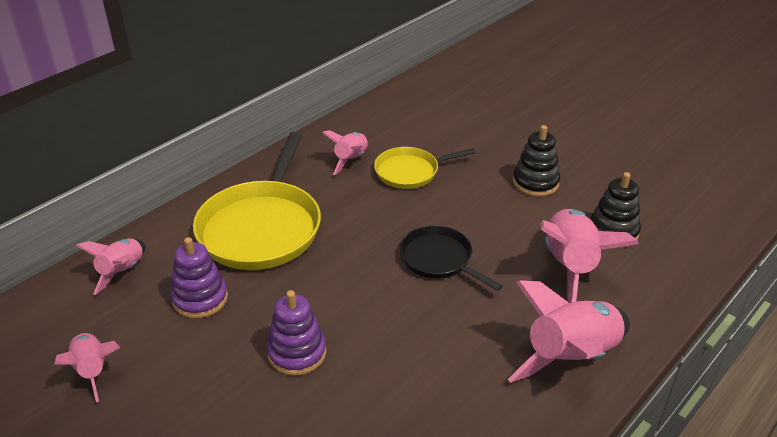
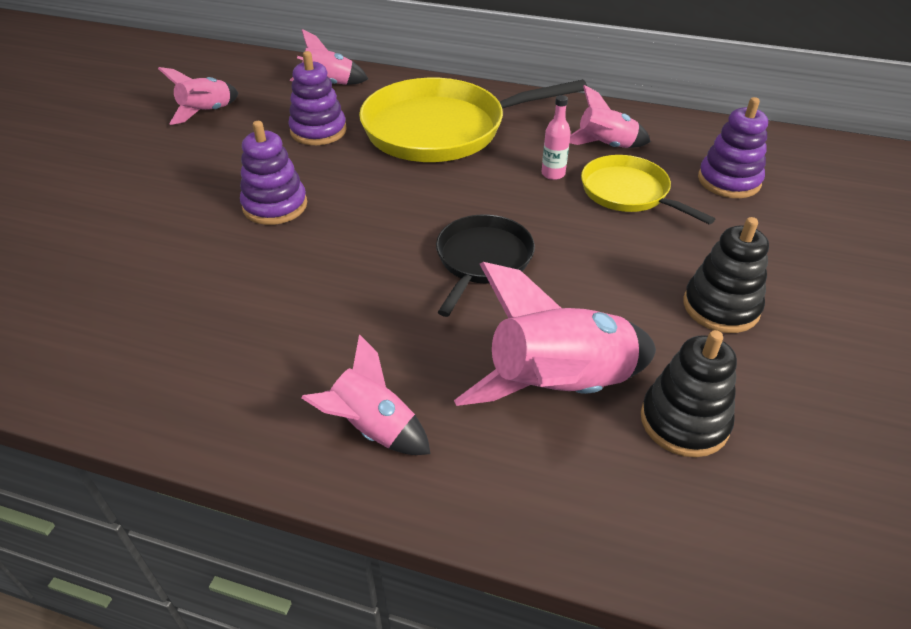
camera: 65 degrees right, 5 degrees up
(365, 194) = (553, 174): none -> pink bottle
(426, 130) = (729, 181): none -> purple stacking toy
(571, 357) = (373, 428): pink rocket -> pink rocket, size x0.58

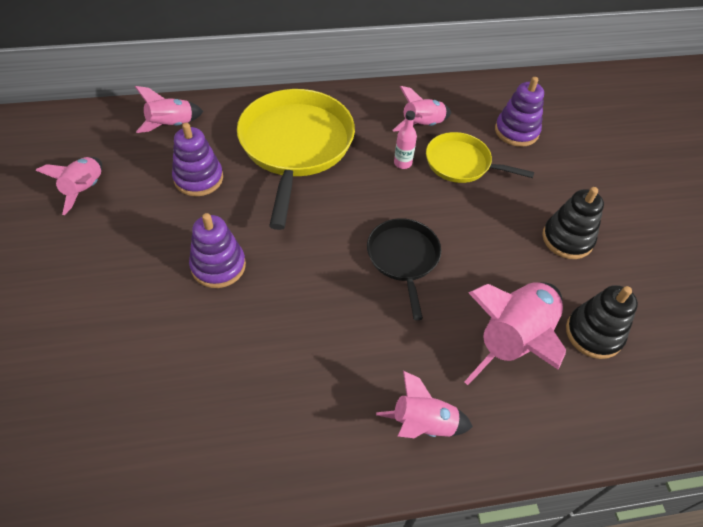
camera: 30 degrees left, 10 degrees up
(441, 129) = (295, 146): yellow pan -> yellow pan turned 135 degrees clockwise

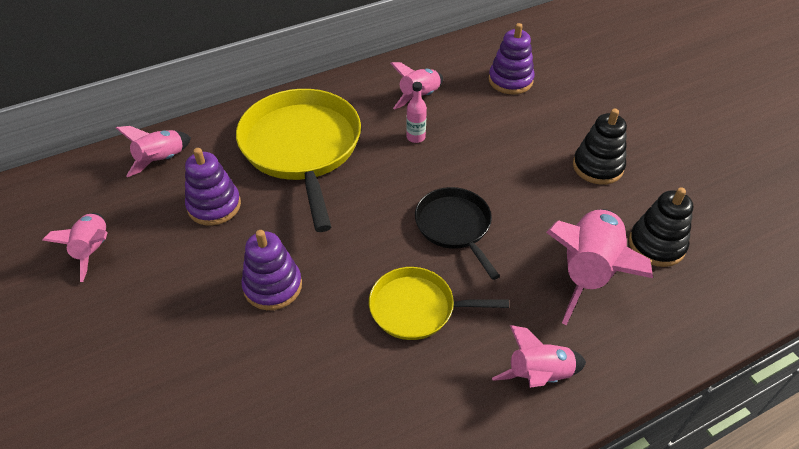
camera: 15 degrees left, 5 degrees down
(461, 163) = (471, 123): yellow pan -> yellow pan (416, 308)

